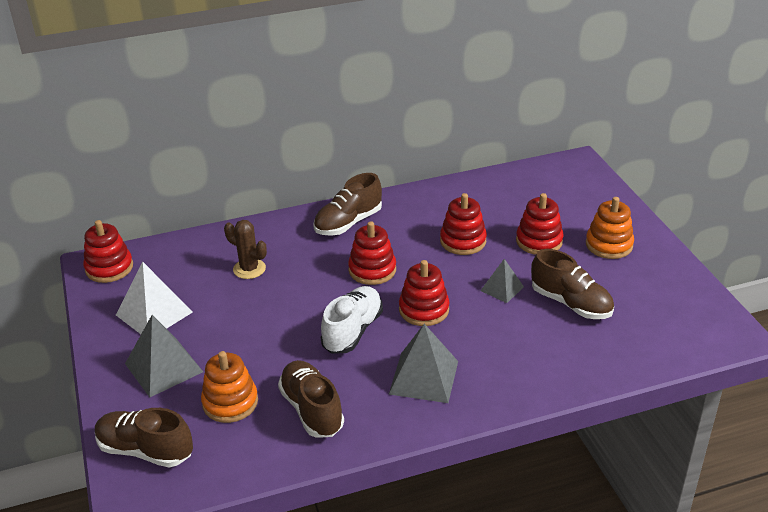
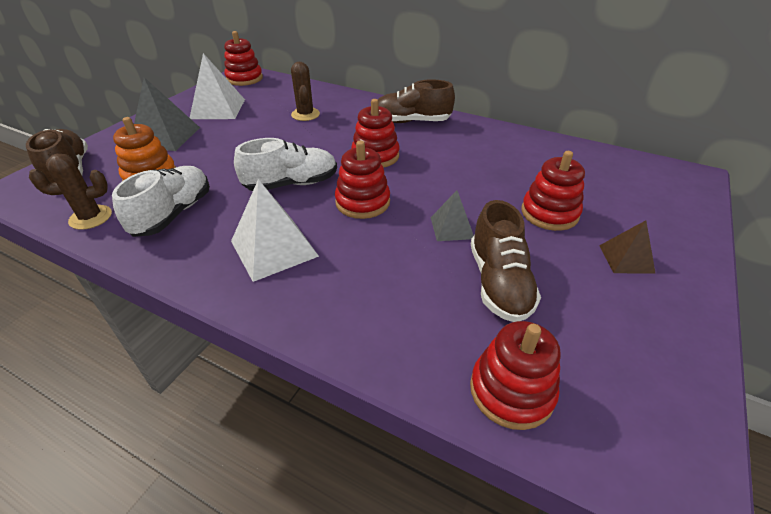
camera: 45 degrees right, 5 degrees up
(254, 458) = (90, 217): none -> brown cactus
(312, 410) = (173, 214): brown shoe -> white shoe
(423, 377) = (274, 248): grey pyramid -> white pyramid
(463, 241) = (477, 176): red stacking toy -> red stacking toy (511, 391)
(609, 245) = (626, 259): orange stacking toy -> brown pyramid

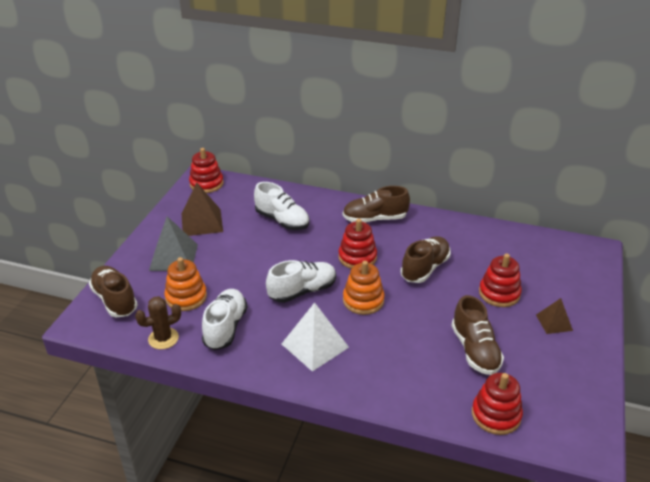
camera: 10 degrees left, 5 degrees down
(218, 109) = (202, 222): white pyramid -> brown pyramid
(305, 114) = (282, 221): brown cactus -> white shoe
(362, 202) = (363, 300): red stacking toy -> orange stacking toy
(452, 227) = (434, 313): grey pyramid -> none
(456, 175) = (425, 268): none -> brown shoe

